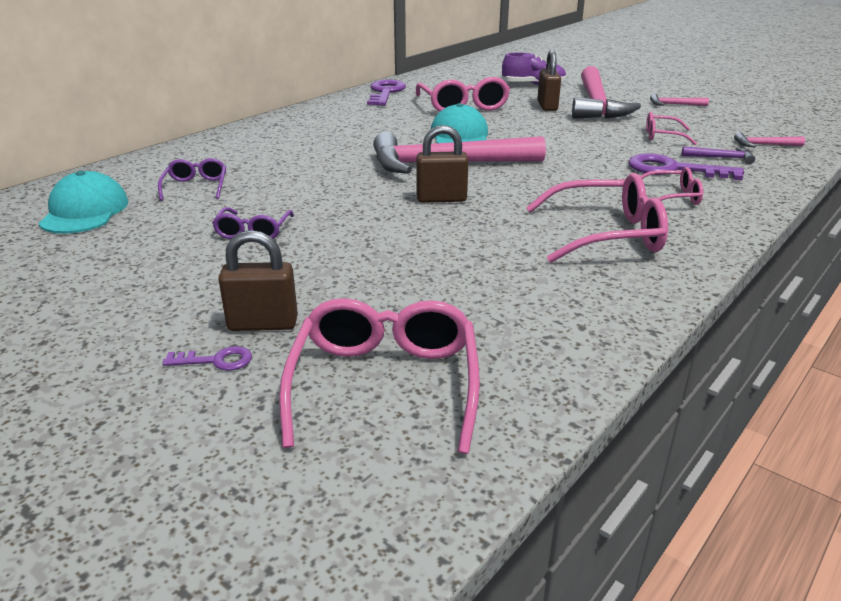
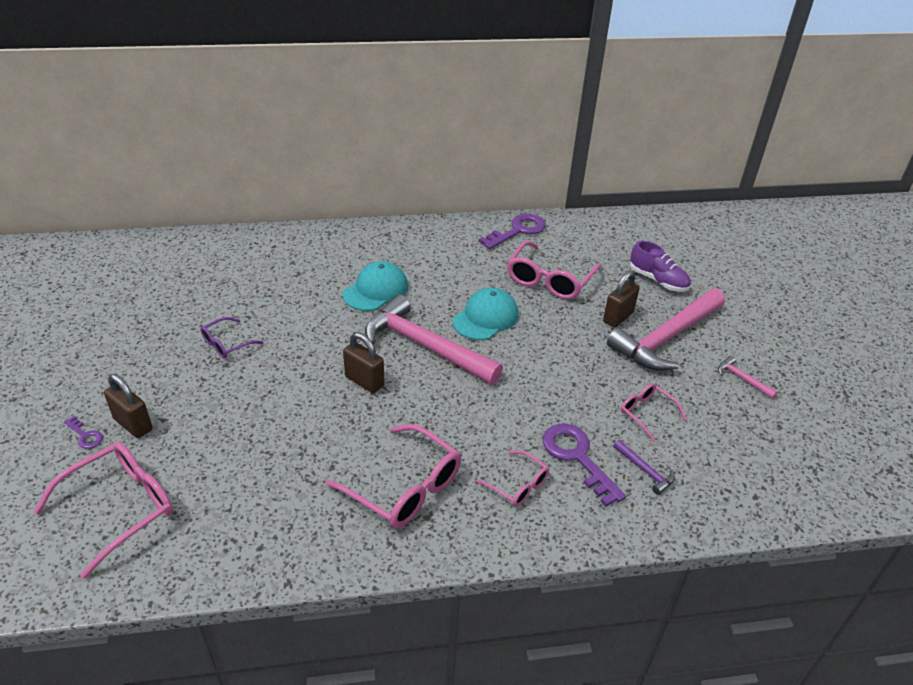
camera: 40 degrees right, 10 degrees up
(85, 211) = (178, 272): turquoise cap -> turquoise cap (375, 290)
(196, 187) = (255, 280): purple glasses -> none
(764, 145) = (720, 481): pink hammer -> none

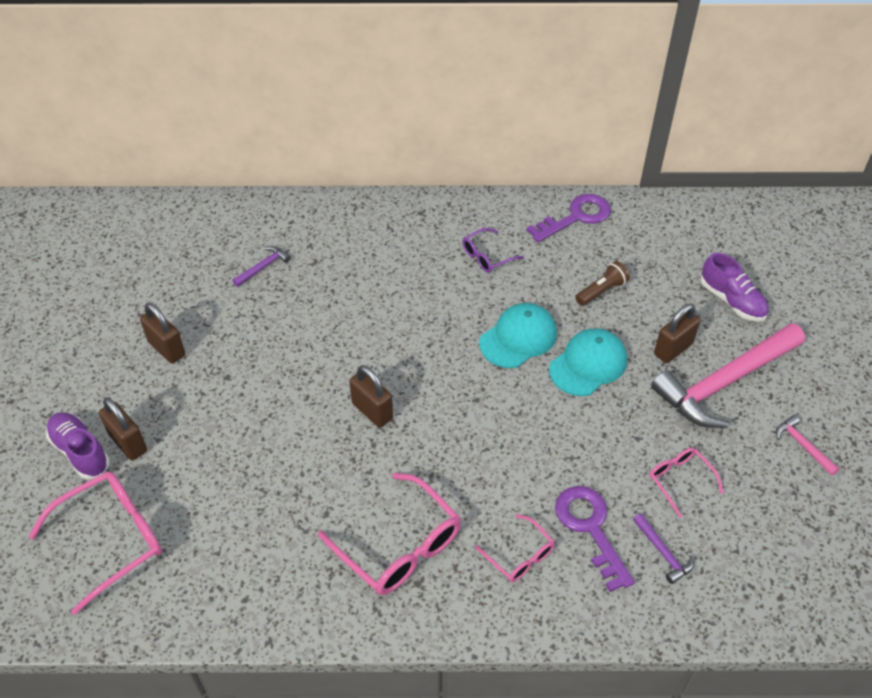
camera: 10 degrees right, 10 degrees up
(85, 435) = (80, 452): purple key -> purple shoe
(167, 346) = (167, 349): none -> brown padlock
(226, 344) = (229, 350): purple glasses -> purple glasses (487, 256)
(252, 280) = (263, 267): none -> purple hammer
(375, 290) = (399, 291): turquoise cap -> turquoise cap (588, 364)
(425, 346) = (444, 370): pink hammer -> none
(549, 280) = (601, 291): pink glasses -> brown flashlight

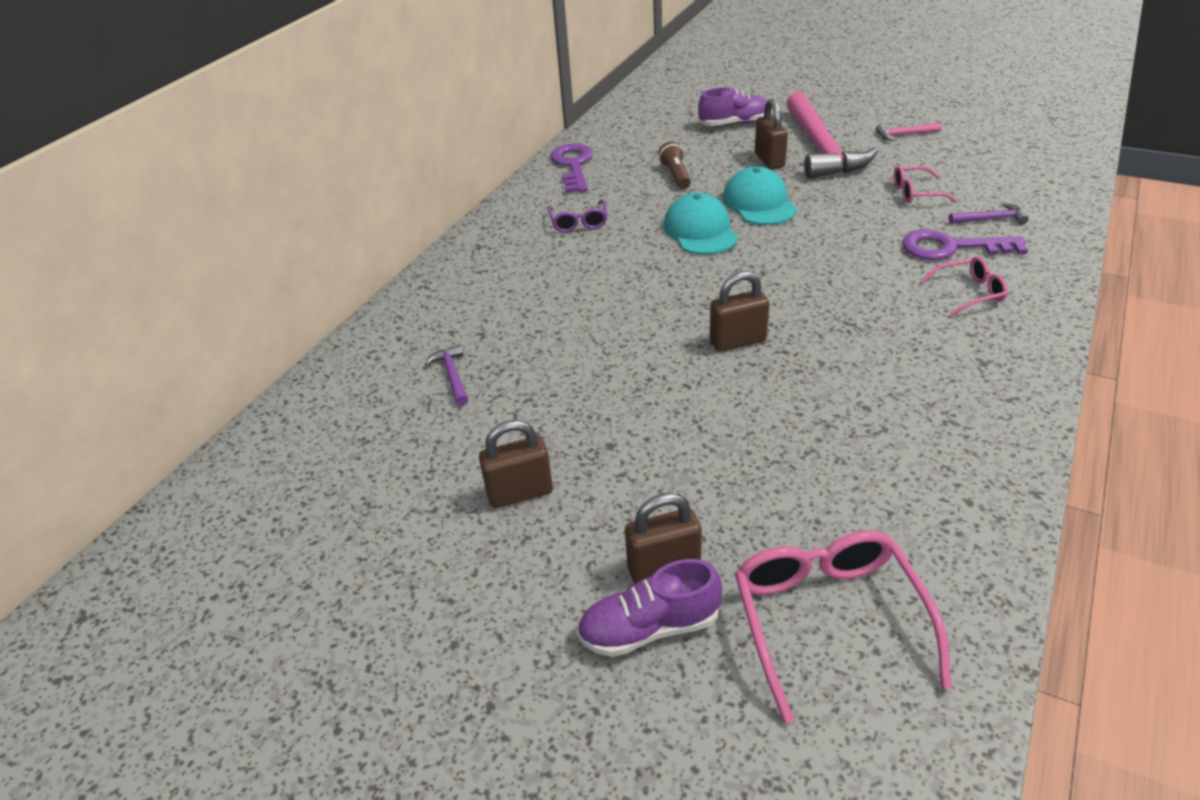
camera: 60 degrees left, 10 degrees down
(399, 546) = (931, 364): pink glasses -> none

